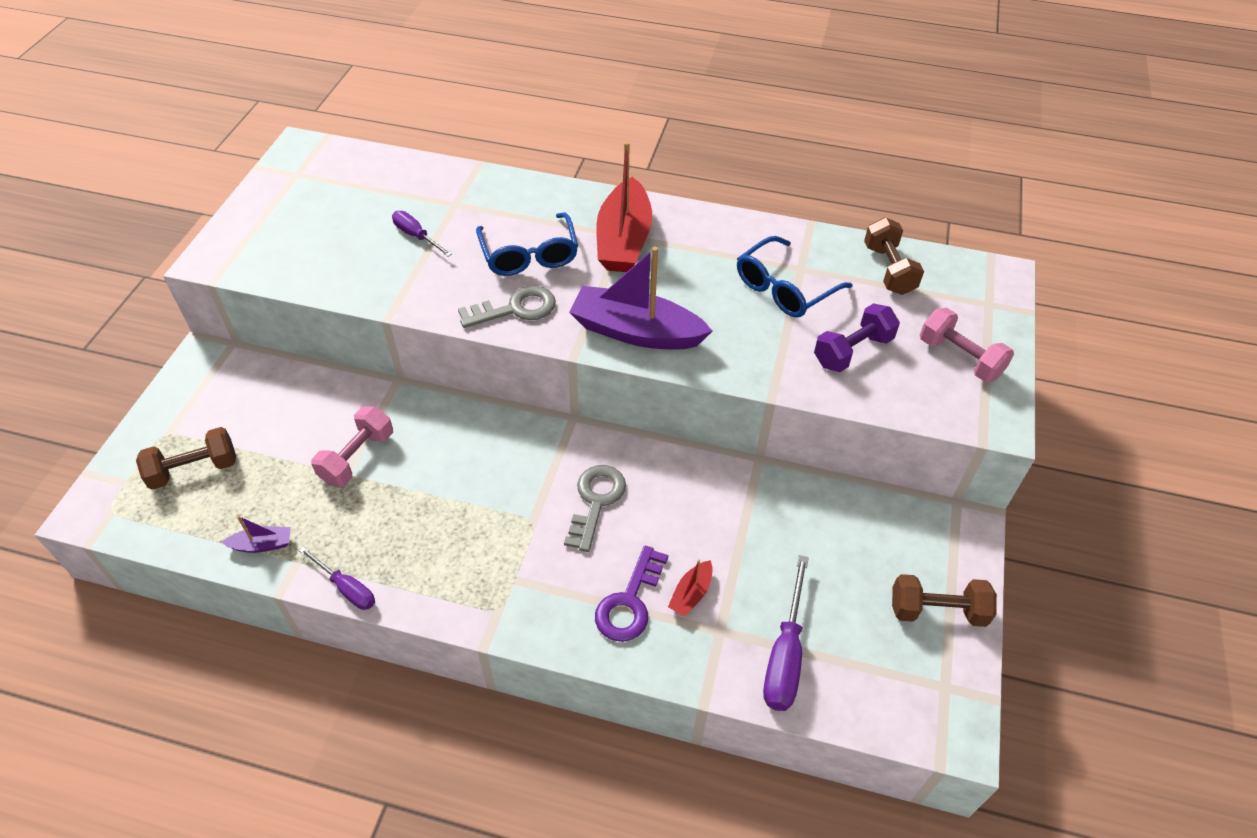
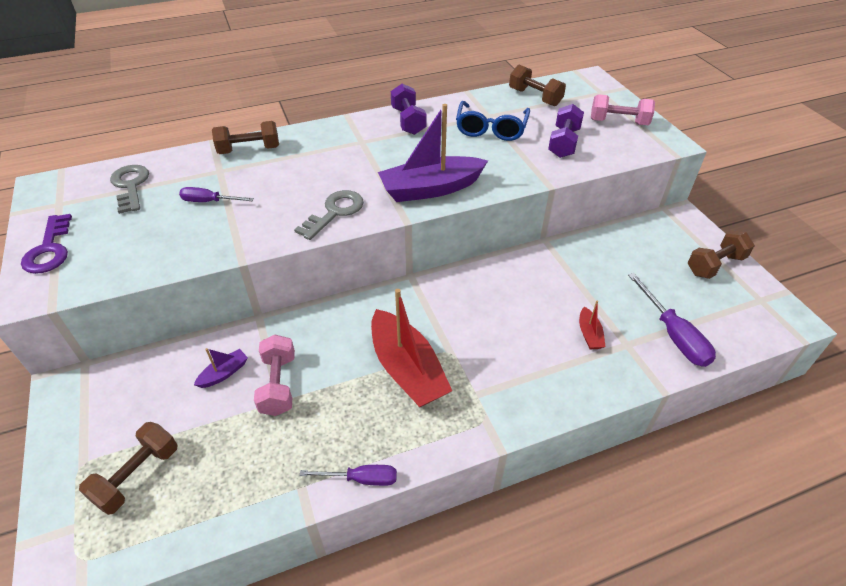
camera: 35 degrees left, 5 degrees down
(262, 544) = (258, 493): purple boat -> purple boat (224, 373)
(503, 192) = (249, 150): none -> brown dumbbell
(529, 254) = (309, 177): blue glasses -> none
(596, 501) = (477, 315): grey key -> grey key (130, 186)
(624, 240) = (365, 144): red boat -> red boat (407, 369)
(629, 602) = (561, 362): purple key -> purple key (49, 250)
(699, 232) = (408, 121): none -> purple dumbbell

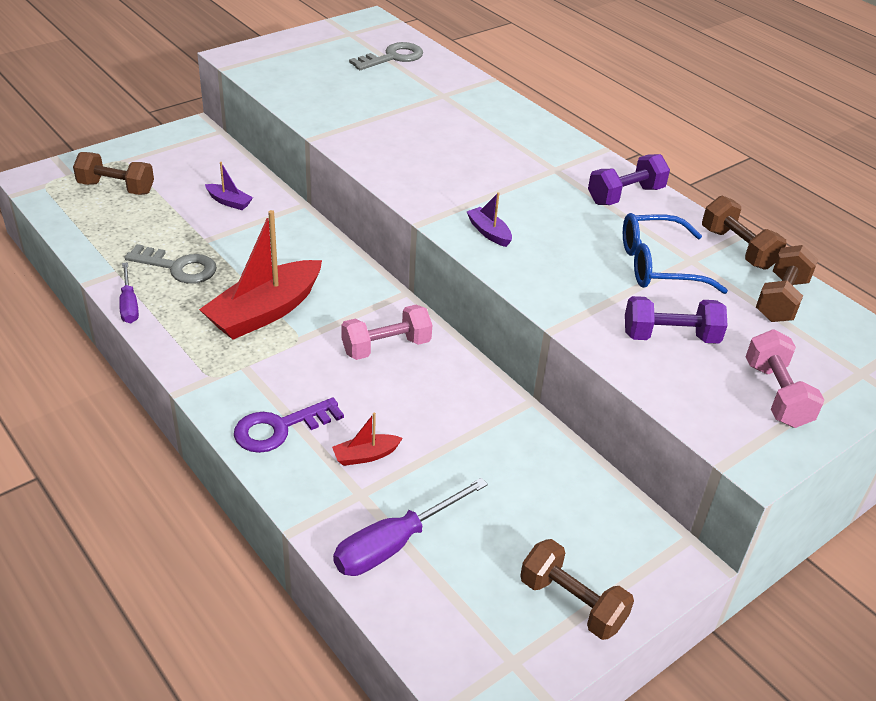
camera: 70 degrees right, 5 degrees down
(49, 250) = (289, 47): purple key -> purple key (279, 428)
(209, 201) = (390, 101): purple screwdriver -> none
(249, 150) = (489, 103): brown dumbbell -> brown dumbbell (737, 248)
(278, 384) = (224, 235): pink dumbbell -> pink dumbbell (386, 347)
(335, 212) = (411, 175): grey key -> grey key (179, 267)
(431, 189) = (489, 232): purple boat -> purple boat, size x0.44

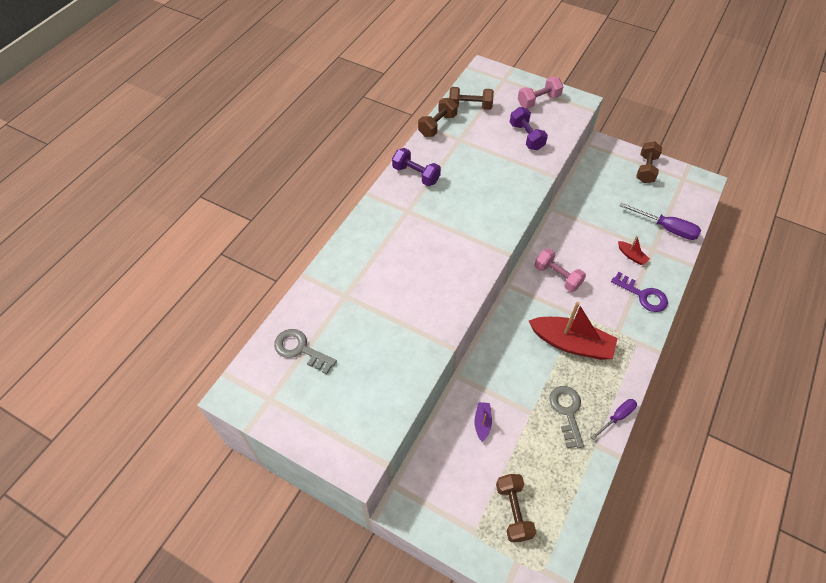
camera: 110 degrees left, 15 degrees up
(489, 232) = (493, 220): purple boat -> none
(659, 265) = (473, 150): blue glasses -> none

